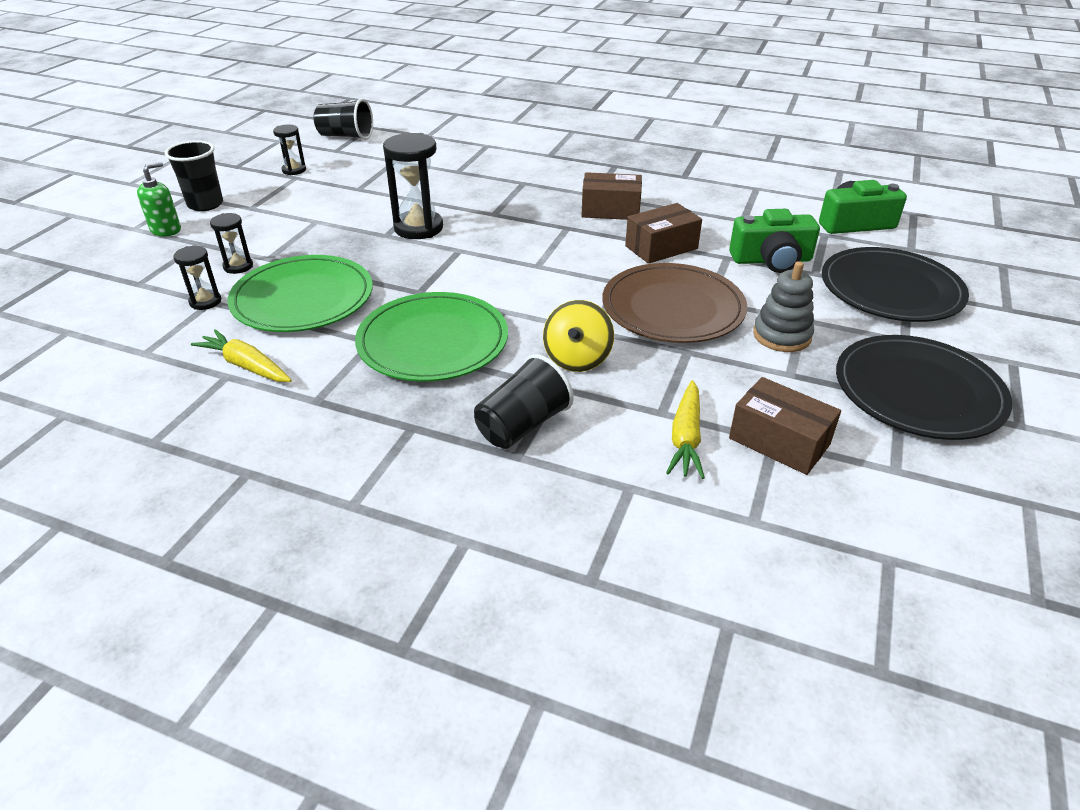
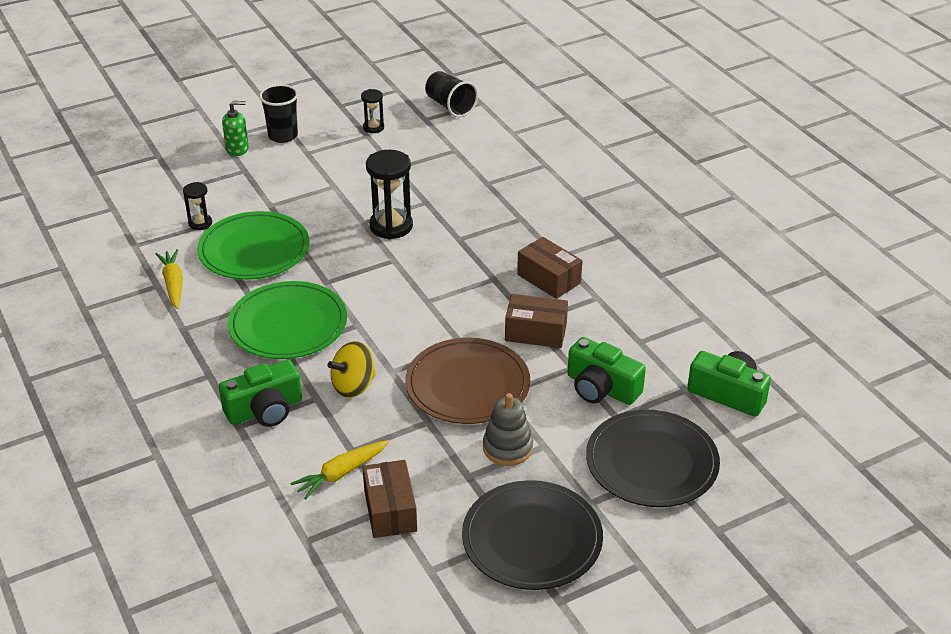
camera: 40 degrees right, 0 degrees up
(238, 266) = (246, 203): black hourglass -> none
(522, 425) = (265, 410): black cup -> green camera

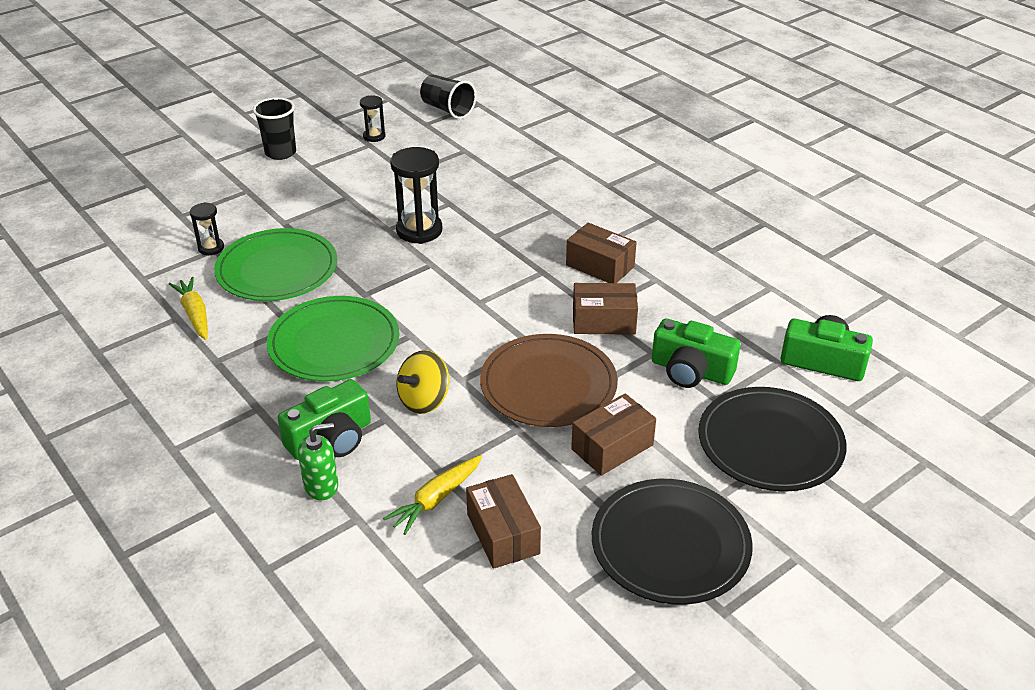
camera: 10 degrees left, 0 degrees up
(237, 149) = (234, 170): green soap dispenser -> green soap dispenser (321, 486)
(507, 448) = (612, 447): grey stacking toy -> brown box

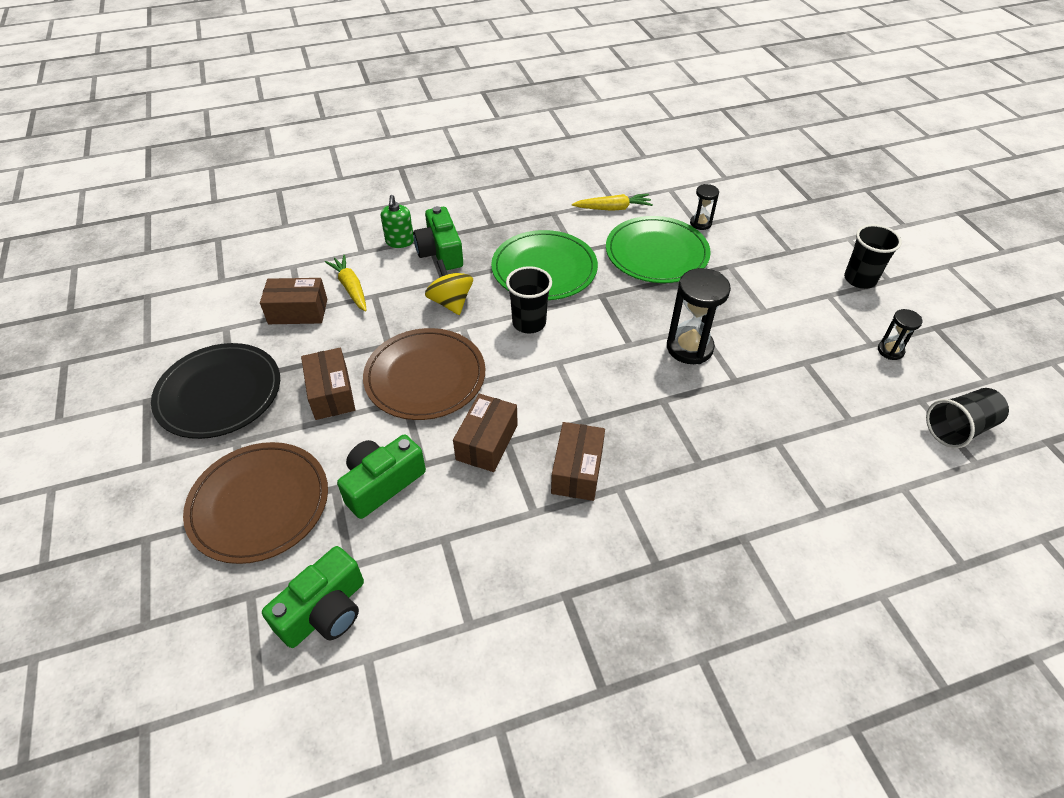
camera: 110 degrees right, 10 degrees up
(431, 333) = (529, 323): none -> black cup
(600, 266) = (577, 470): brown box -> brown box turned 45 degrees counterclockwise
(770, 443) = (259, 504): black plate -> brown plate

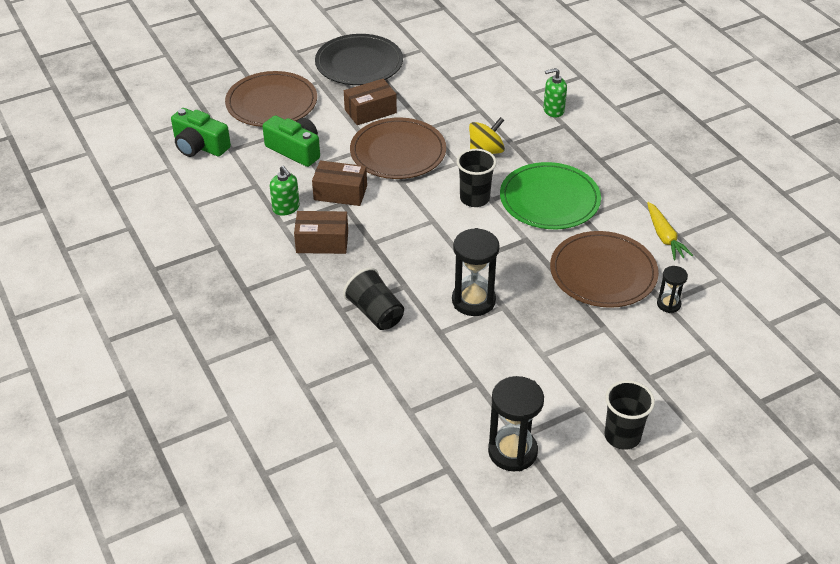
camera: 80 degrees right, 5 degrees down
(298, 311) = (449, 77): brown box -> none
(351, 288) = (485, 96): yellow carrot -> none
(440, 252) = (549, 135): green camera -> none
(503, 505) = (286, 208): none -> green soap dispenser
(656, 253) = (603, 273): green plate -> brown plate
(890, 351) = (512, 451): black hourglass -> black hourglass, size x1.84
(959, 428) = (416, 494): black cup -> black cup (375, 313)

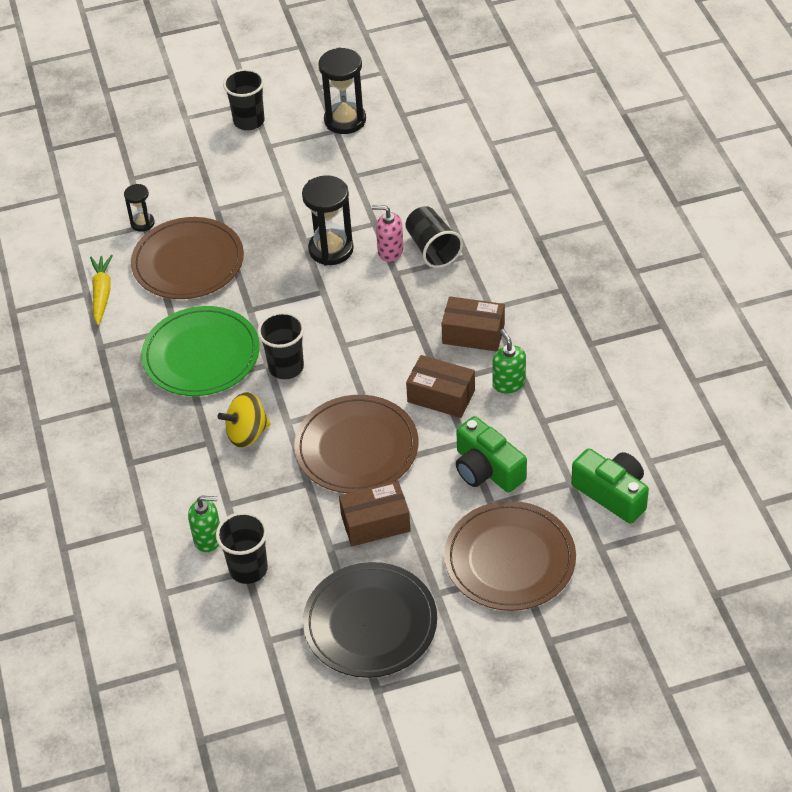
camera: 165 degrees left, 5 degrees up
(416, 305) = (390, 251): none -> pink soap dispenser
(449, 79) = (248, 569): none -> black cup
(553, 110) = (132, 489): green soap dispenser -> green soap dispenser (208, 538)

